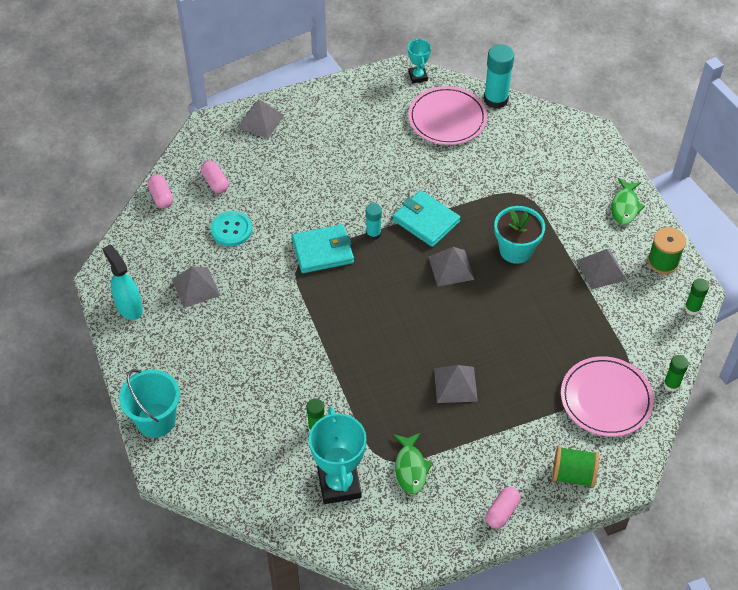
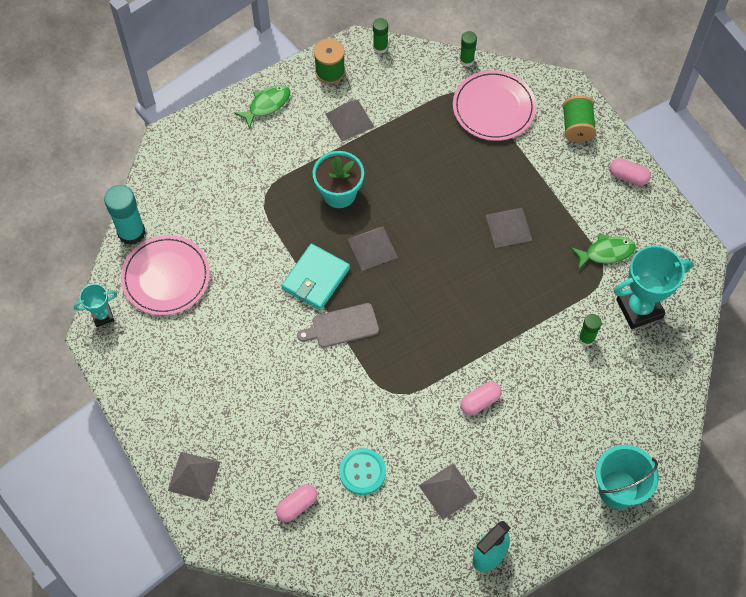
camera: 100 degrees left, 10 degrees up
(161, 197) = (328, 562): pink capsule -> pink capsule (480, 402)
(323, 251) = (374, 371): turquoise wallet -> none
(373, 234) = (342, 326): turquoise glue stick -> grey cutting board
(625, 207) = (267, 105): green fish -> green fish turned 45 degrees counterclockwise

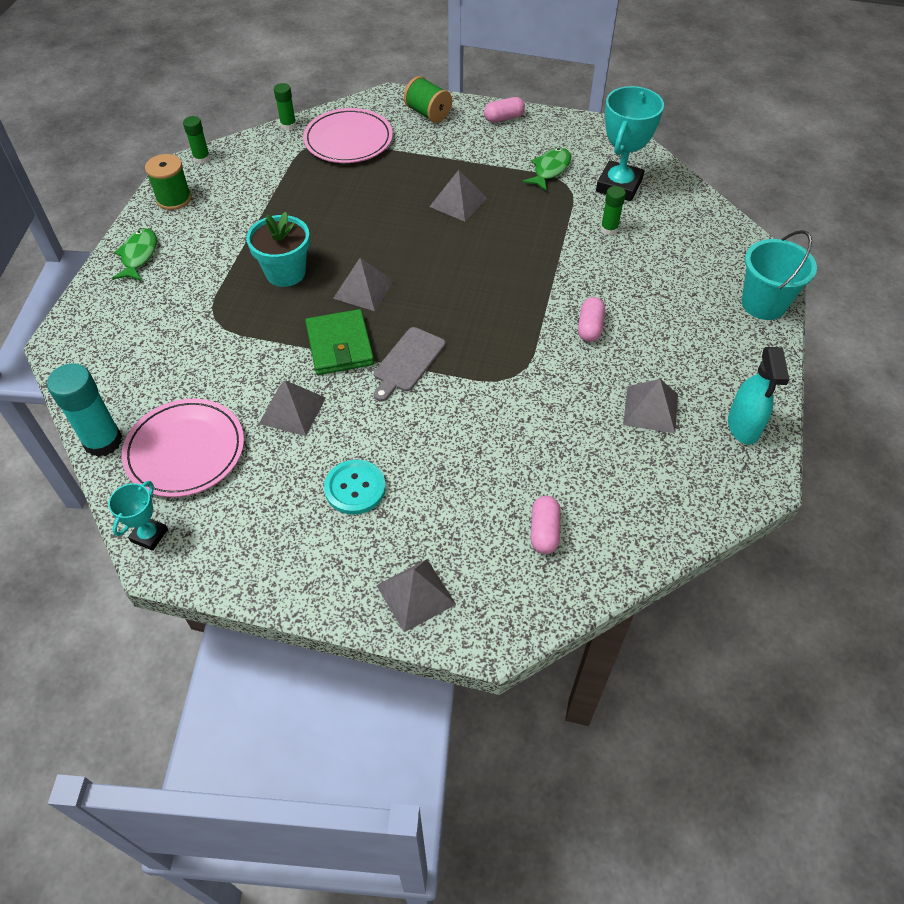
camera: 45 degrees left, 10 degrees down
(316, 279) = (340, 345): turquoise wallet -> green wallet
(350, 120) = (233, 219): grey pyramid -> grey pyramid (292, 410)
(362, 472) = (565, 454): turquoise button -> turquoise button (355, 488)

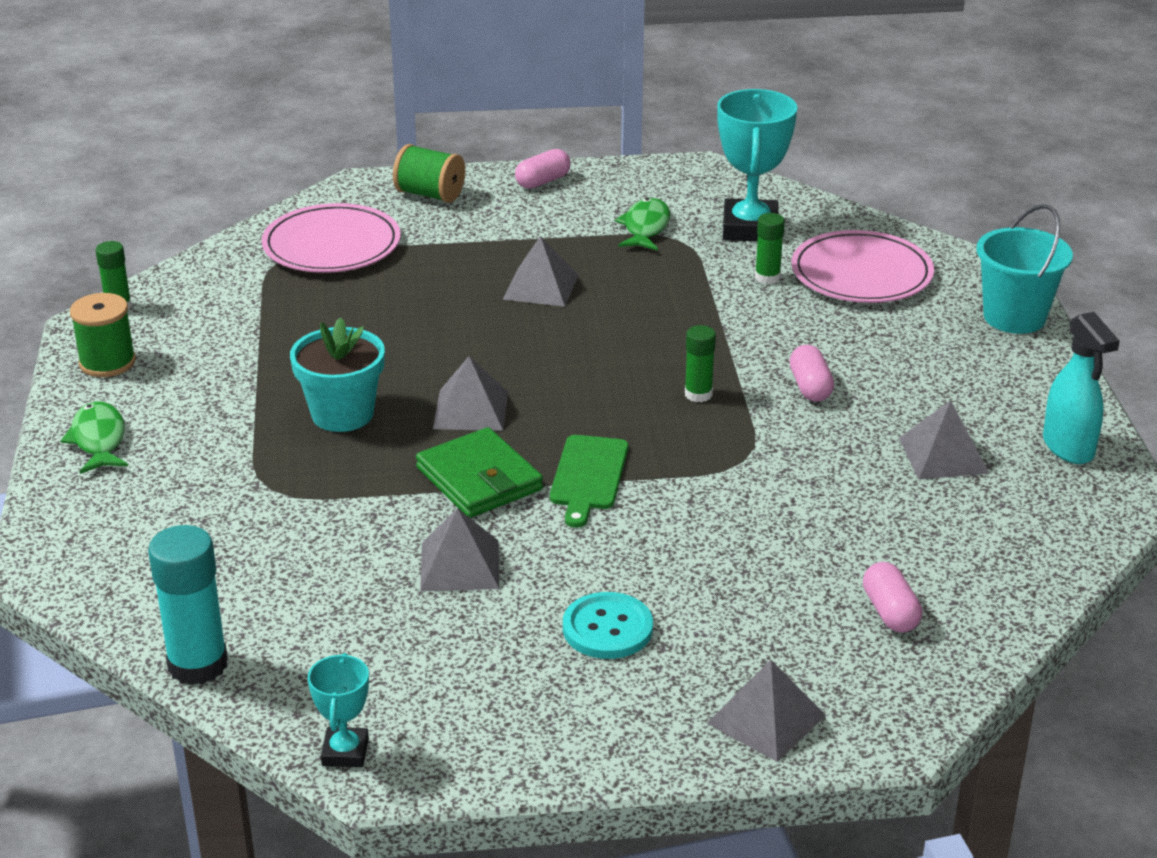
camera: 20 degrees left, 20 degrees down
(185, 450) = (332, 646): pink plate -> pink plate (861, 273)
(288, 125) = (227, 244): green glue stick -> green glue stick (698, 394)
(407, 362) = (588, 476): grey cutting board -> green cutting board

